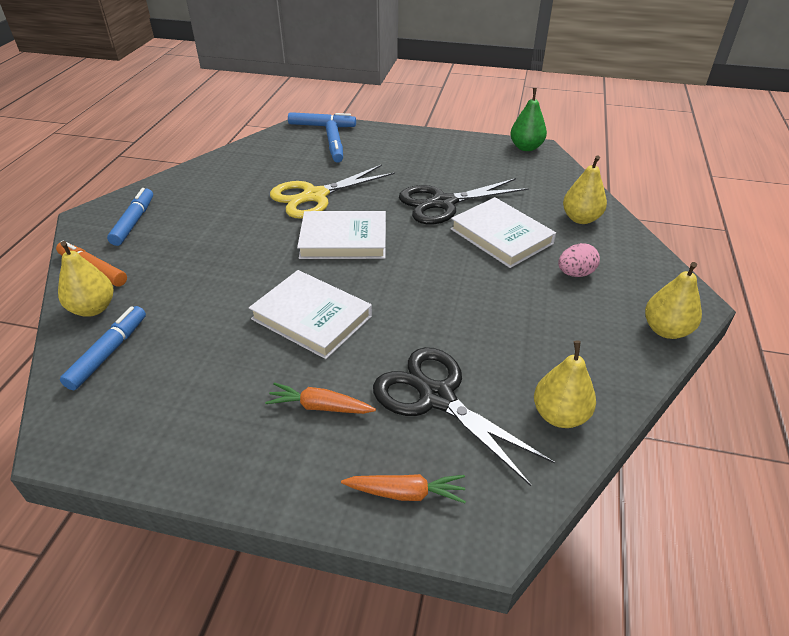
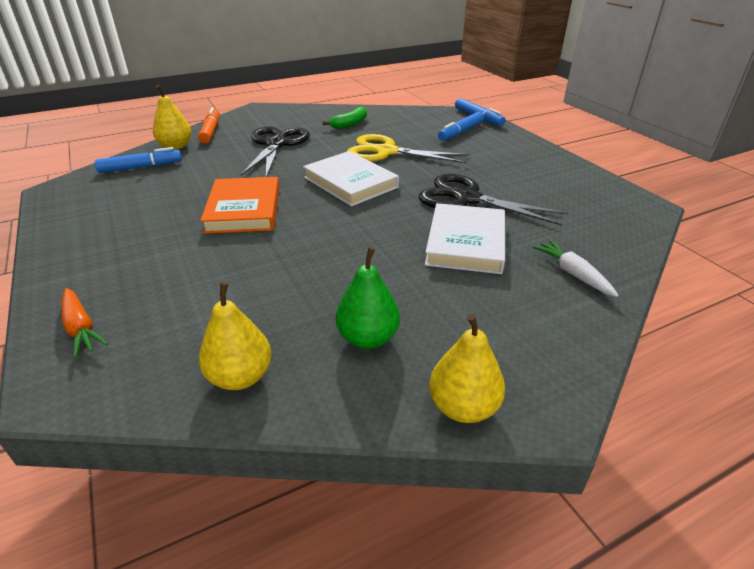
camera: 50 degrees right, 5 degrees down
(134, 222) = (270, 120): blue marker -> none
(227, 185) = (350, 124): none -> green banana
(312, 317) = (244, 209): white book -> orange book
(320, 407) = (150, 253): orange carrot -> none
(436, 397) = (204, 298): black scissors -> black scissors (276, 144)
(526, 147) = (634, 199): green pear -> green pear (368, 338)
(575, 273) = (473, 305): pink egg -> none
(580, 219) = (573, 274): yellow pear -> white carrot

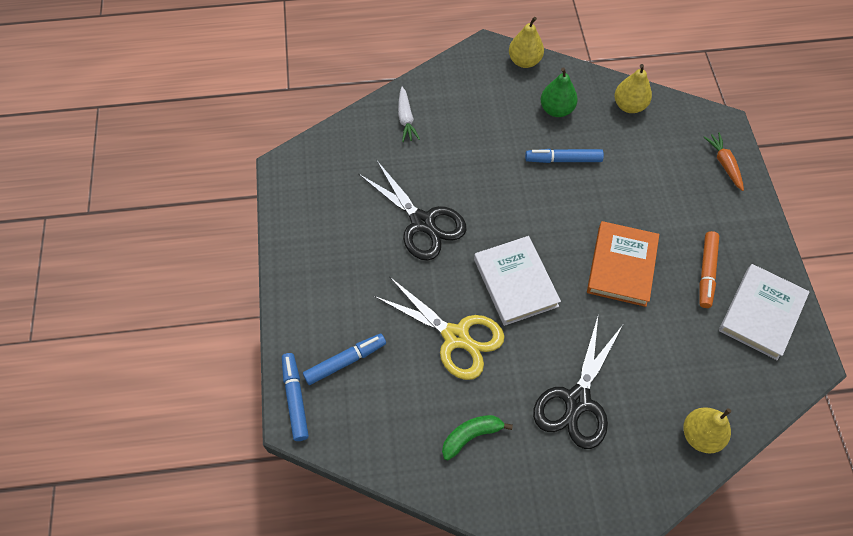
camera: 160 degrees left, 25 degrees up
(141, 167) = (732, 387): blue marker -> blue marker (563, 160)
(210, 131) = (659, 474): orange marker -> orange marker (706, 272)
(466, 243) = (457, 168): white book -> white book (761, 313)

